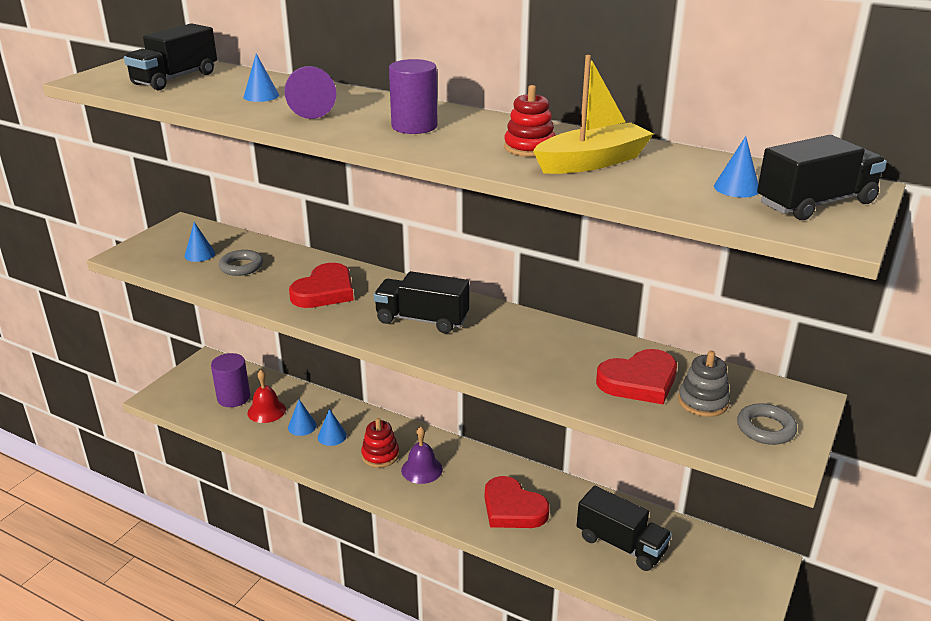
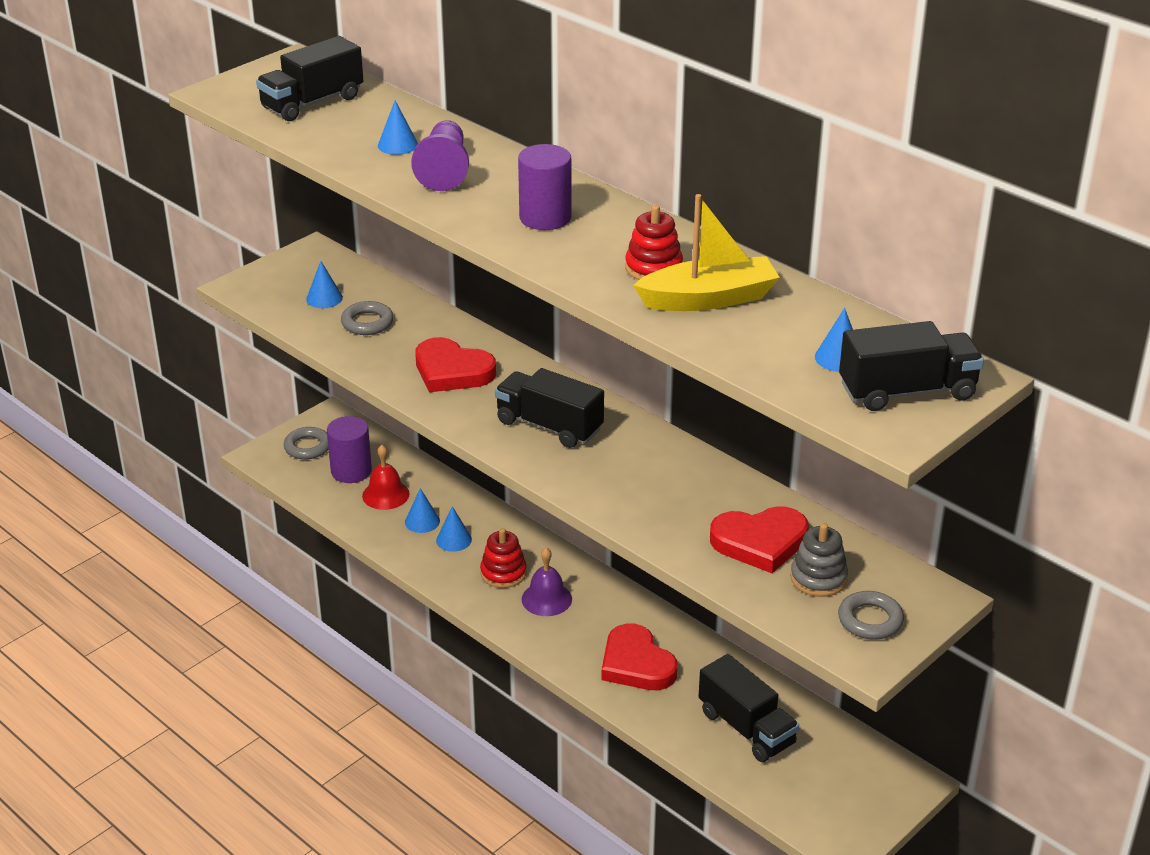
camera: 15 degrees right, 5 degrees up
(193, 385) = (307, 447): none -> grey ring
(325, 291) = (452, 371): red heart -> red heart turned 75 degrees clockwise

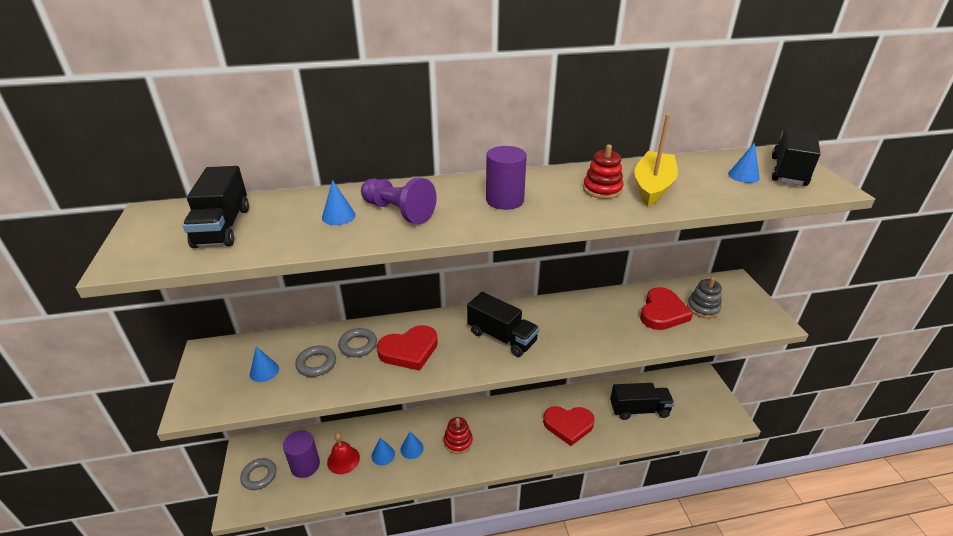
camera: 55 degrees left, 0 degrees up
(546, 599) = (493, 434): purple bell -> none
(549, 426) = (501, 337): black truck -> black truck turned 120 degrees counterclockwise
(870, 620) = (744, 308): grey ring -> grey ring (358, 345)

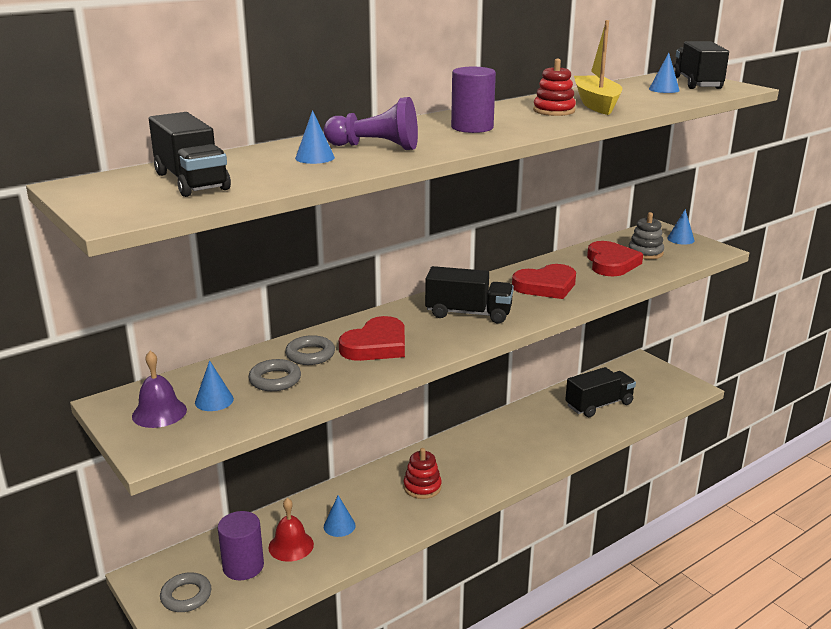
camera: 25 degrees left, 10 degrees down
(224, 371) = (159, 413): none -> purple bell
(412, 449) = (371, 510): blue cone -> blue cone (680, 239)
(568, 425) = (535, 438): red heart -> red heart (546, 286)

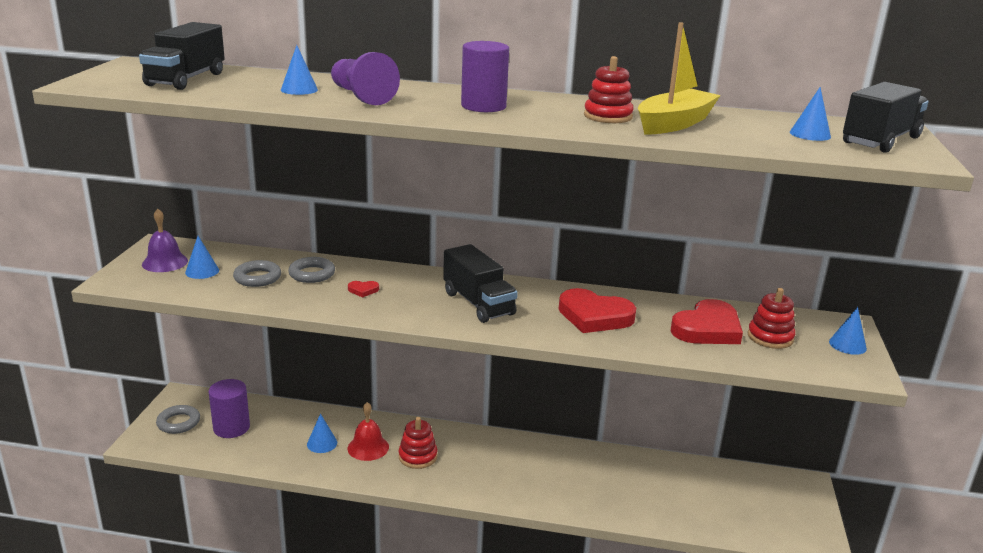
camera: 45 degrees right, 0 degrees up
(291, 545) = (275, 435): red bell -> red bell (368, 447)
(376, 345) = (363, 290): red heart -> red heart, size x0.41
(599, 405) = (682, 493): black truck -> none
(645, 253) = (770, 337): grey stacking toy -> red stacking toy

